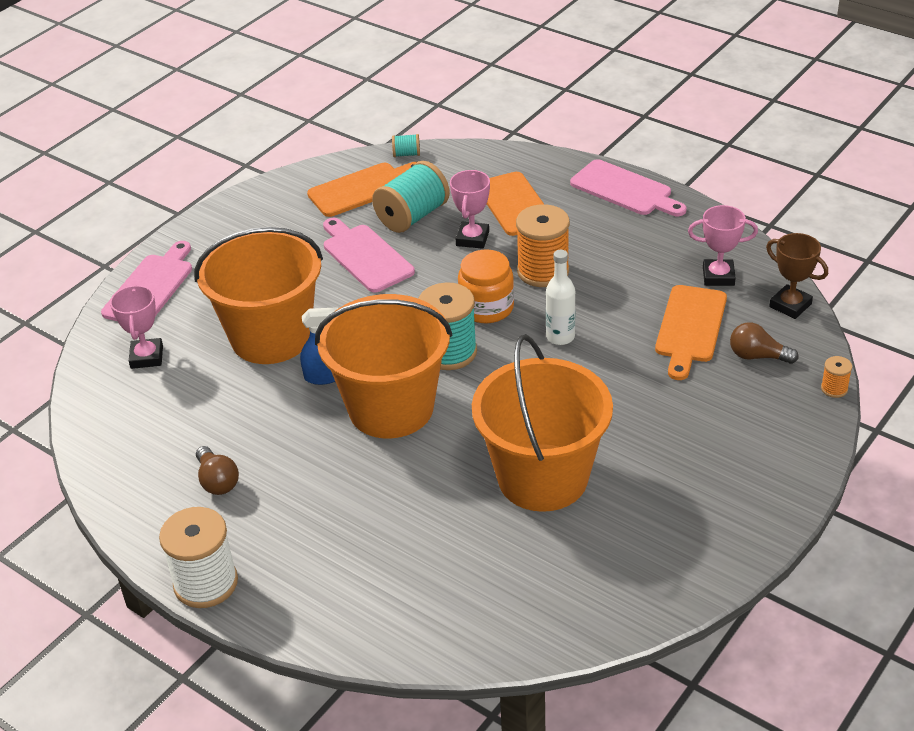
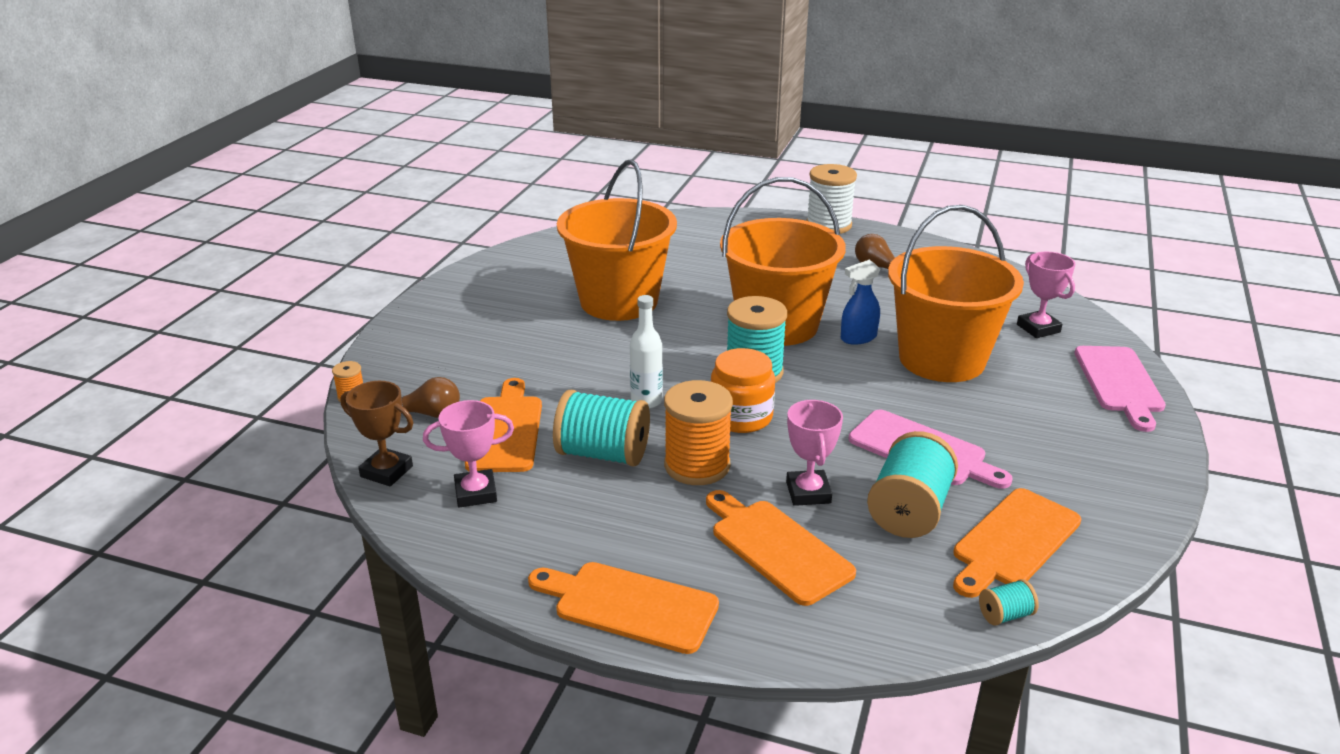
camera: 160 degrees right, 10 degrees down
(613, 293) = (603, 454): none -> turquoise spool
(624, 190) = (629, 606): pink cutting board -> orange cutting board

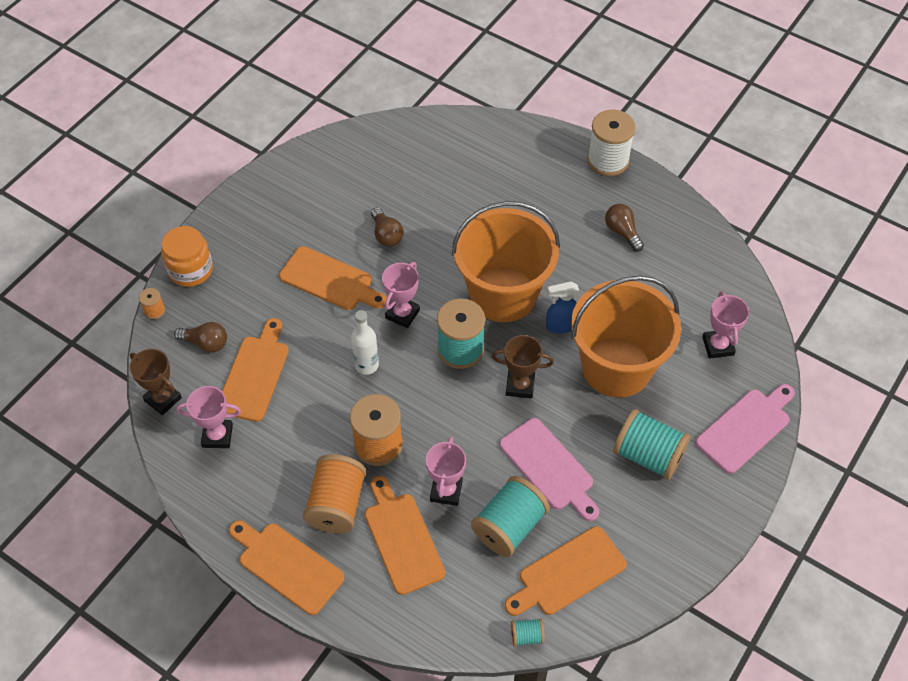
camera: 15 degrees right, 25 degrees up
(568, 342) = (330, 280): none -> orange cutting board
(603, 454) = (316, 416): turquoise spool -> turquoise spool (648, 455)
(619, 301) = (386, 235): orange bucket -> brown light bulb
(669, 355) = (402, 314): none -> pink trophy
(670, 530) = (337, 504): none -> orange spool
(741, 417) = (430, 399): orange jar -> orange jar (190, 270)
(842, 389) = (520, 385): none -> brown trophy
(1119, 383) = (745, 428): pink cutting board -> pink cutting board turned 150 degrees counterclockwise

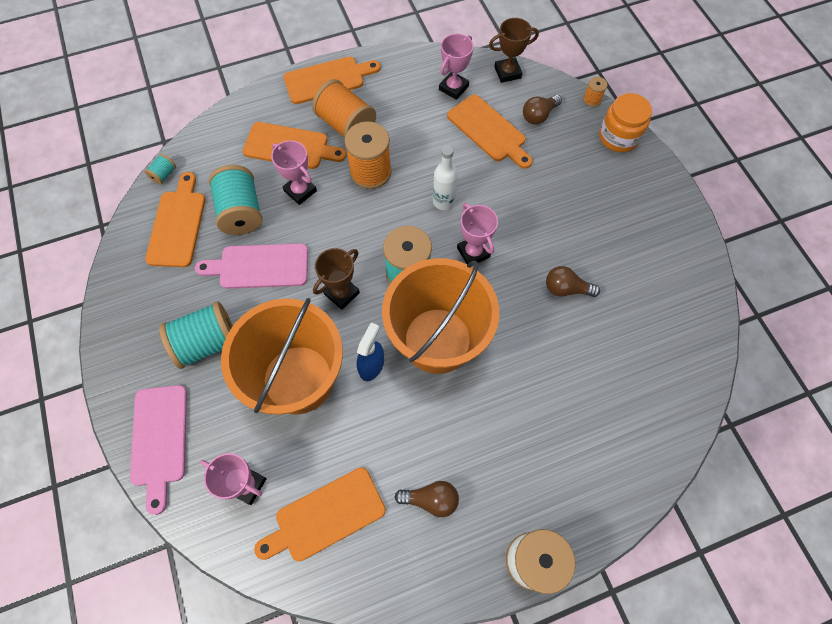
camera: 125 degrees right, 10 degrees up
(330, 280) = (544, 221): orange cutting board -> orange cutting board (326, 516)

